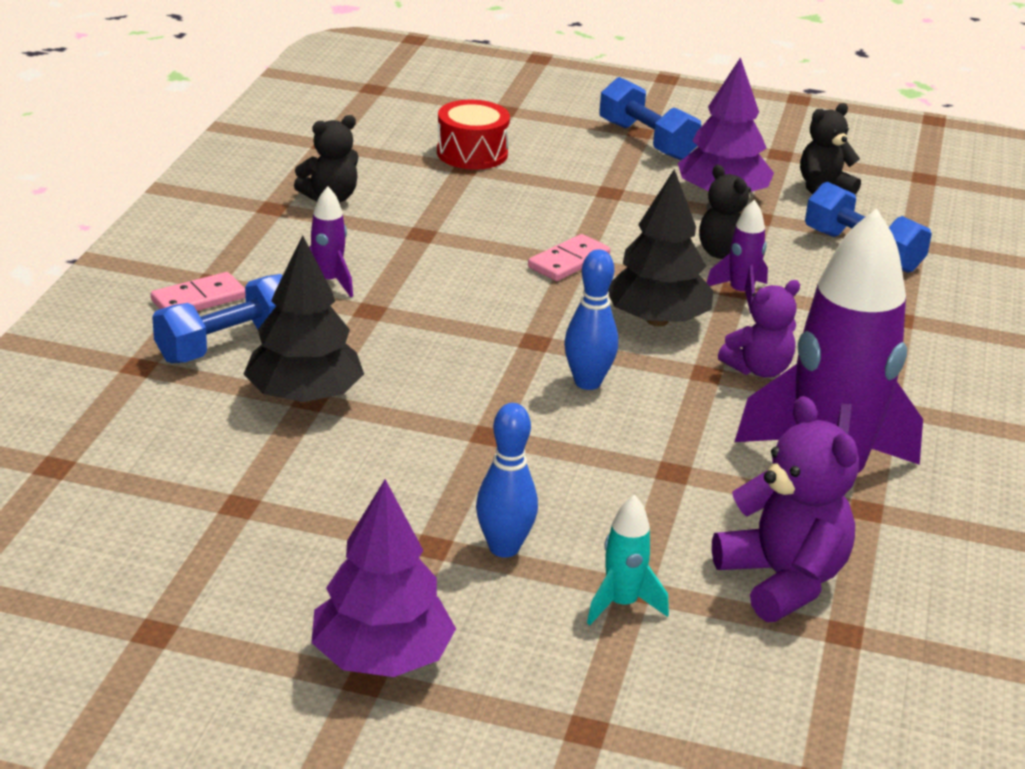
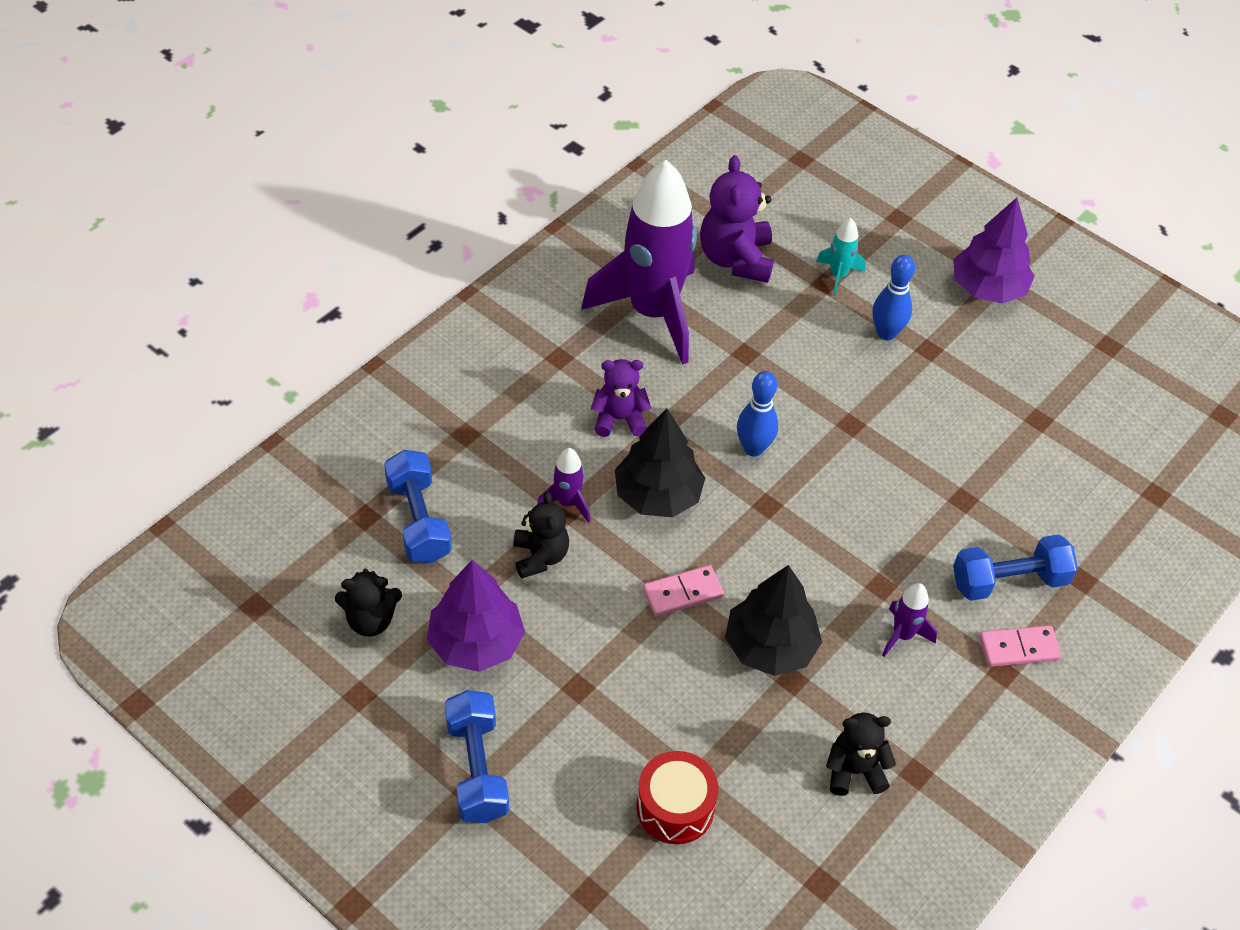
camera: 155 degrees left, 20 degrees up
(304, 396) = (966, 503): black tree -> black tree (770, 646)

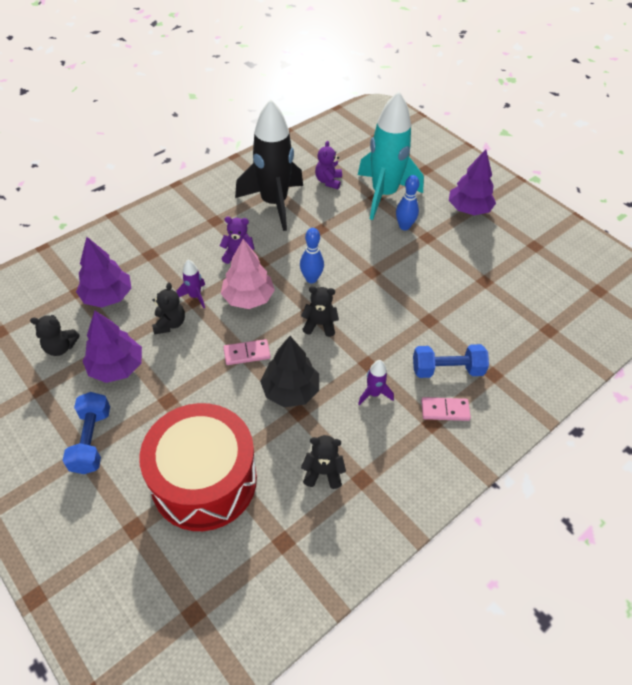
camera: 10 degrees right, 0 degrees up
(419, 520) = (107, 296): blue dumbbell -> purple tree
(652, 313) = (274, 203): purple rocket -> black rocket
(658, 495) = (248, 298): black tree -> pink tree
(675, 807) = (204, 480): red drum -> red drum, size x2.12
(735, 259) = (328, 181): purple teddy bear -> purple teddy bear, size x0.64
(788, 528) = (320, 324): none -> black teddy bear
(838, 275) = (384, 194): turquoise rocket -> turquoise rocket, size x2.48

